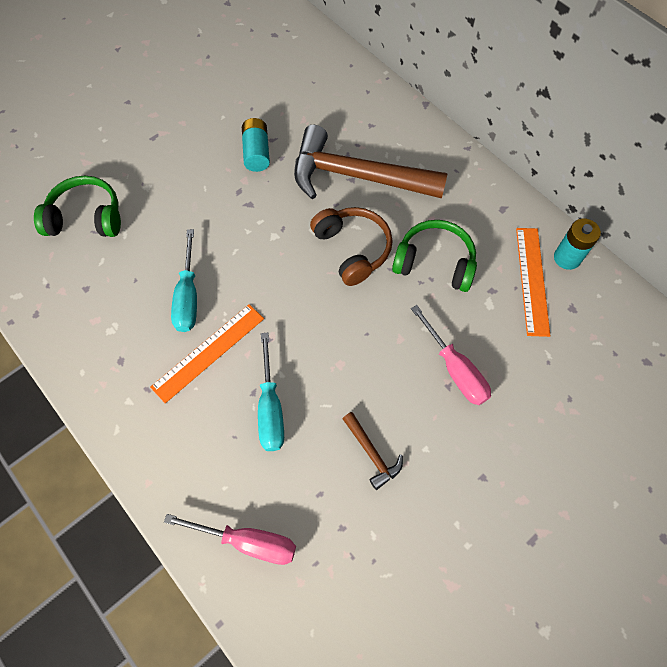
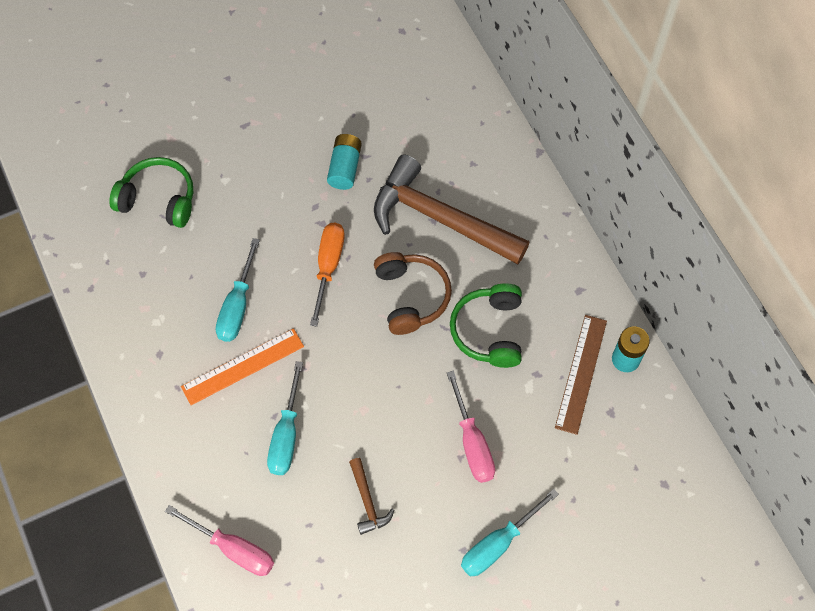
camera: 15 degrees right, 0 degrees up
(266, 241) = (328, 267): none -> orange screwdriver
(435, 262) = (489, 331): green headphones -> green headphones turned 120 degrees counterclockwise
(515, 461) = (498, 543): none -> turquoise screwdriver
(532, 280) = (581, 373): orange ruler -> brown ruler

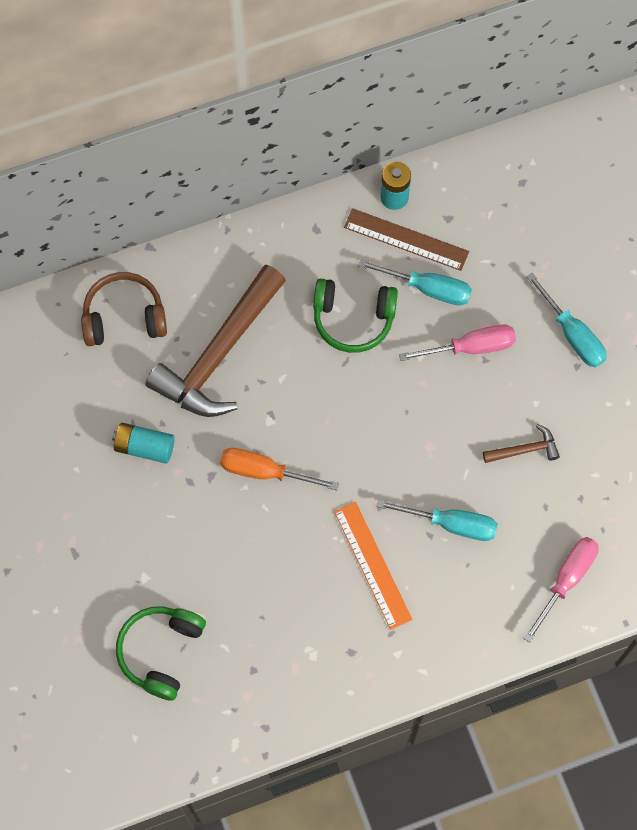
camera: 85 degrees left, 5 degrees up
(237, 306) = (302, 568): turquoise screwdriver -> turquoise screwdriver (427, 288)
(411, 297) = (308, 391): brown headphones -> brown headphones (124, 317)

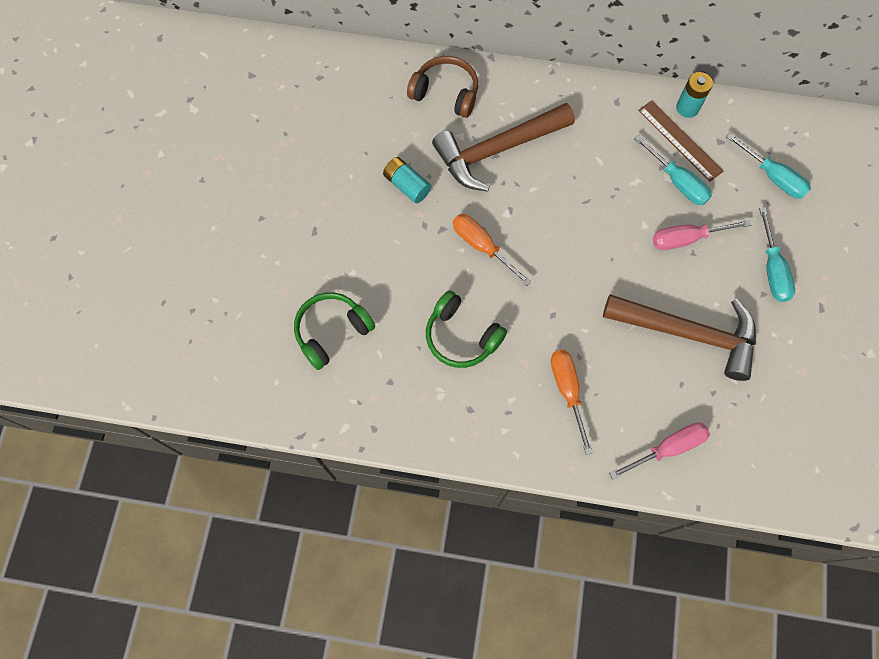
camera: 30 degrees right, 0 degrees up
(353, 319) = (609, 175): green headphones -> green headphones (461, 336)
(373, 565) = (523, 355): orange ruler -> none
(438, 578) = (567, 391): none -> orange screwdriver
(451, 524) = (600, 357): turquoise screwdriver -> turquoise screwdriver (772, 176)
(470, 347) = (687, 239): pink screwdriver -> pink screwdriver turned 150 degrees clockwise
(524, 450) = (688, 333): brown hammer -> brown hammer, size x2.36

